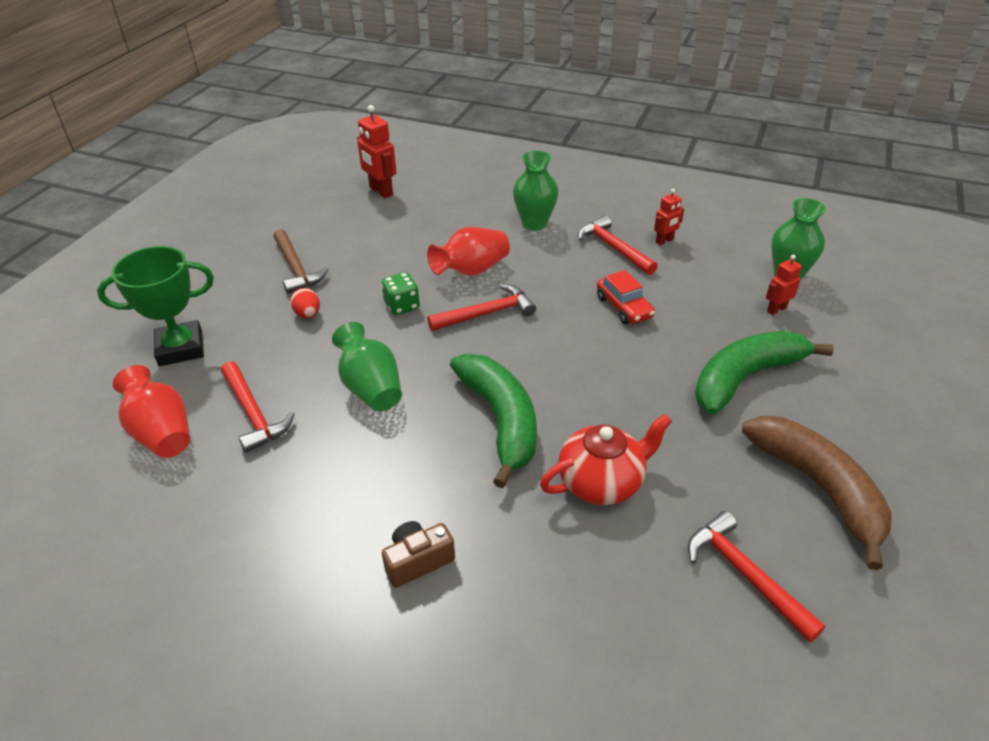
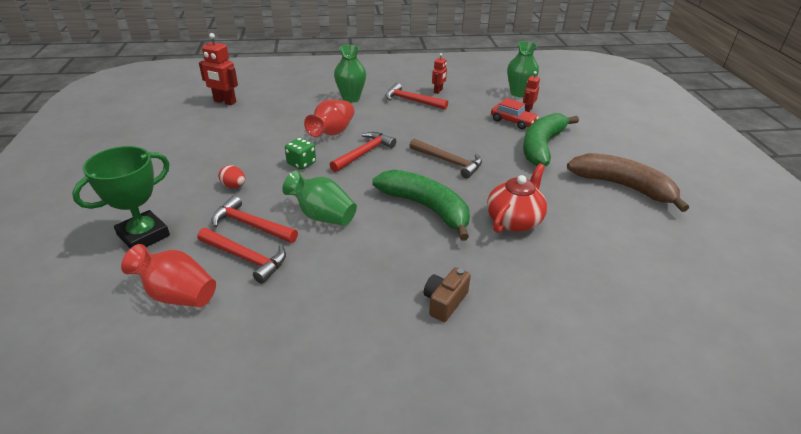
camera: 30 degrees left, 5 degrees down
(296, 268) = (199, 161): brown hammer -> brown hammer (448, 162)
(624, 307) = (445, 129): red car -> red car (512, 121)
(745, 575) = (626, 239): red hammer -> red hammer (251, 225)

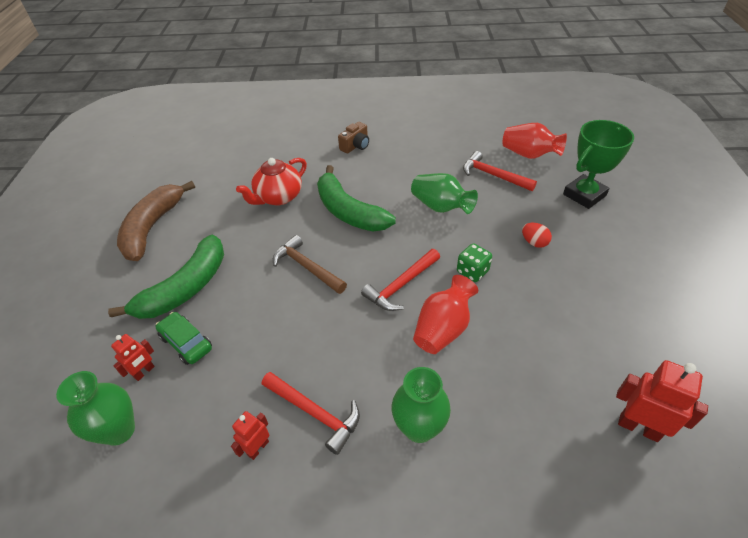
camera: 170 degrees left, 10 degrees up
(251, 225) = (500, 201): red hammer -> none
(512, 121) = (186, 343): red car -> green car
(623, 186) = (152, 227): brown banana -> brown banana turned 60 degrees clockwise

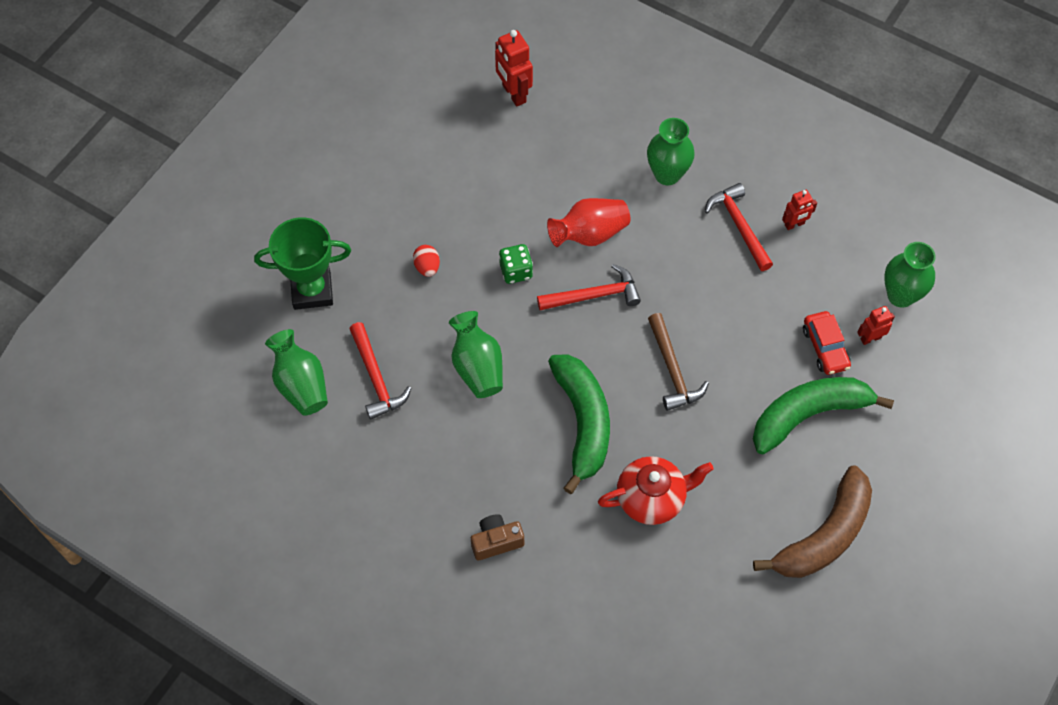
camera: 150 degrees left, 15 degrees up
(186, 343) = (825, 348): green car -> red car
(529, 155) = (301, 384): red vase -> green vase

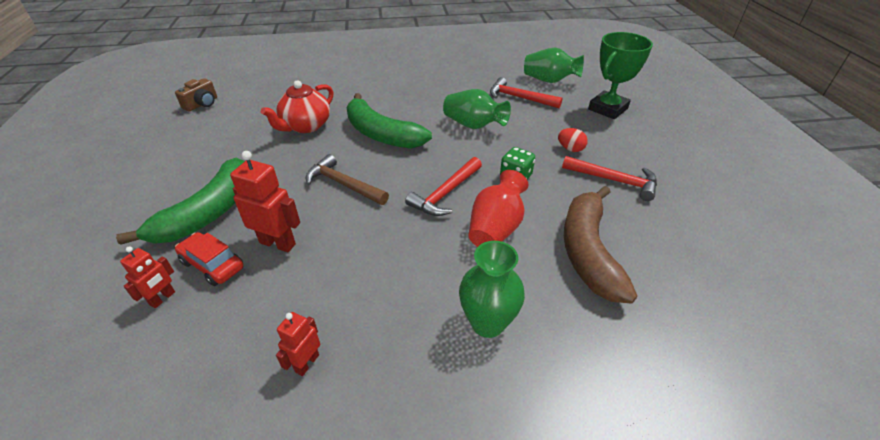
camera: 140 degrees right, 20 degrees down
(496, 541) = (380, 81): brown camera -> brown camera (202, 104)
(513, 94) = (711, 298): red robot -> red robot (278, 243)
(739, 226) = (369, 320): red hammer -> red hammer (614, 180)
(824, 536) = (167, 160): brown banana -> brown banana (588, 251)
(900, 295) = (133, 363): green vase -> none

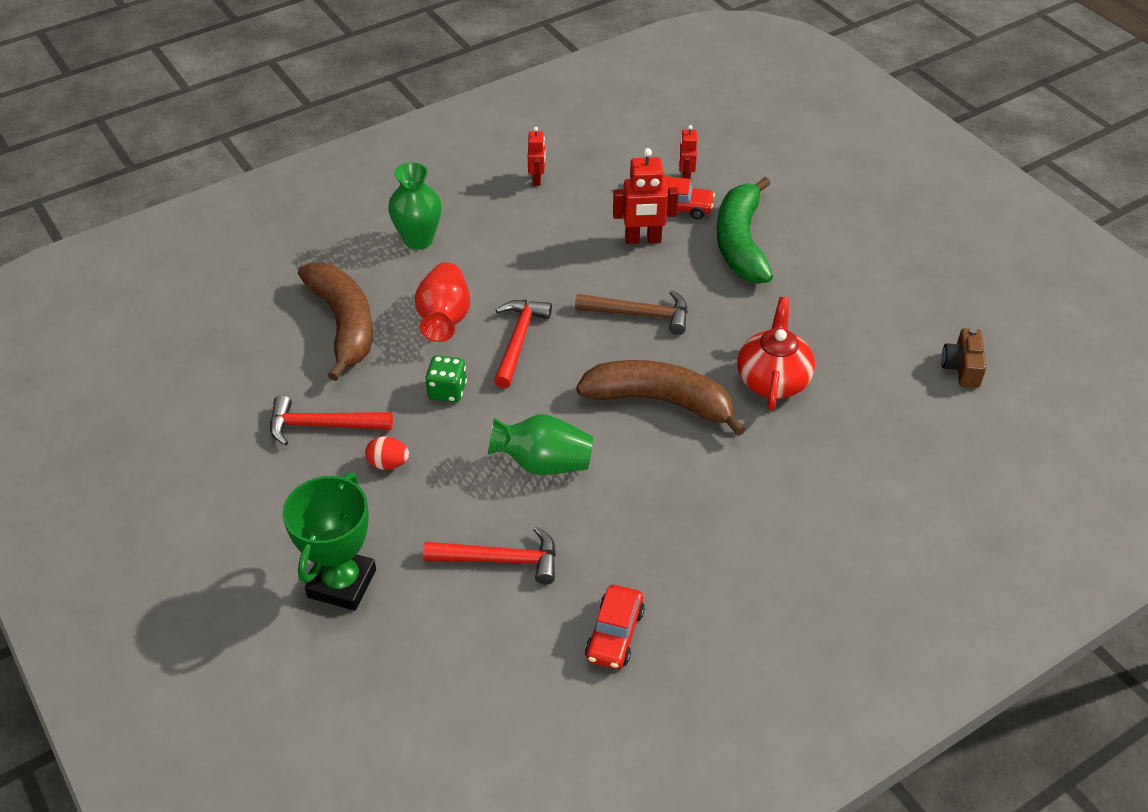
camera: 155 degrees right, 5 degrees up
(381, 134) = (660, 401): green banana -> brown banana
(479, 68) = (614, 634): none -> red car
(549, 80) = (463, 638): green vase -> none

